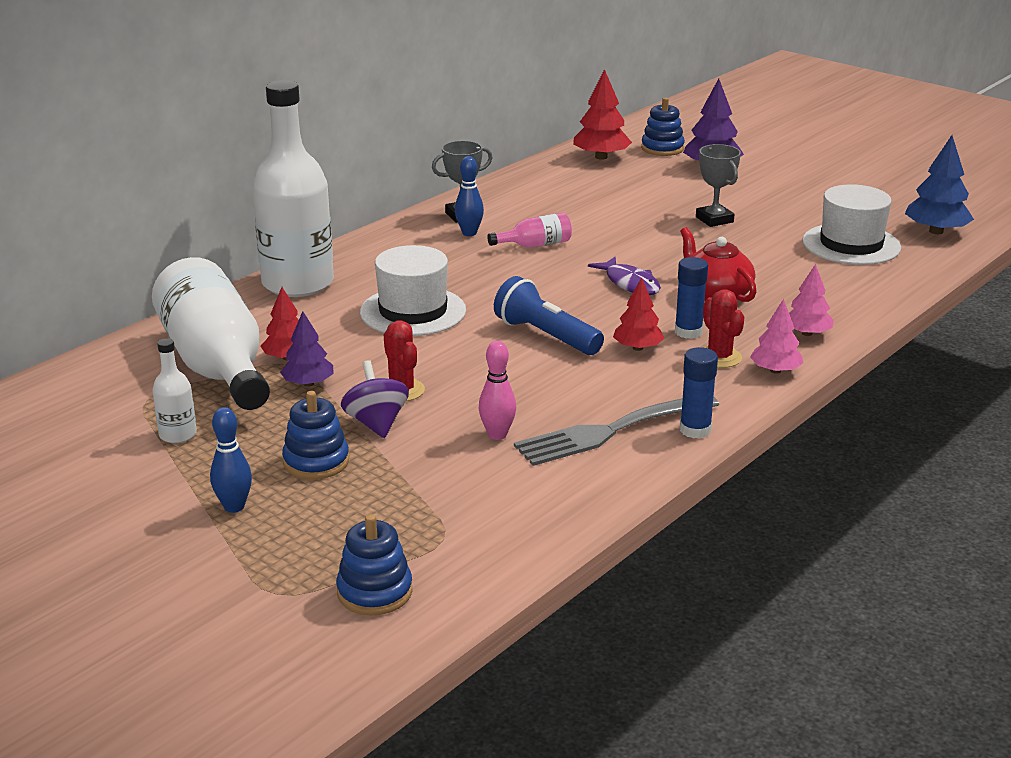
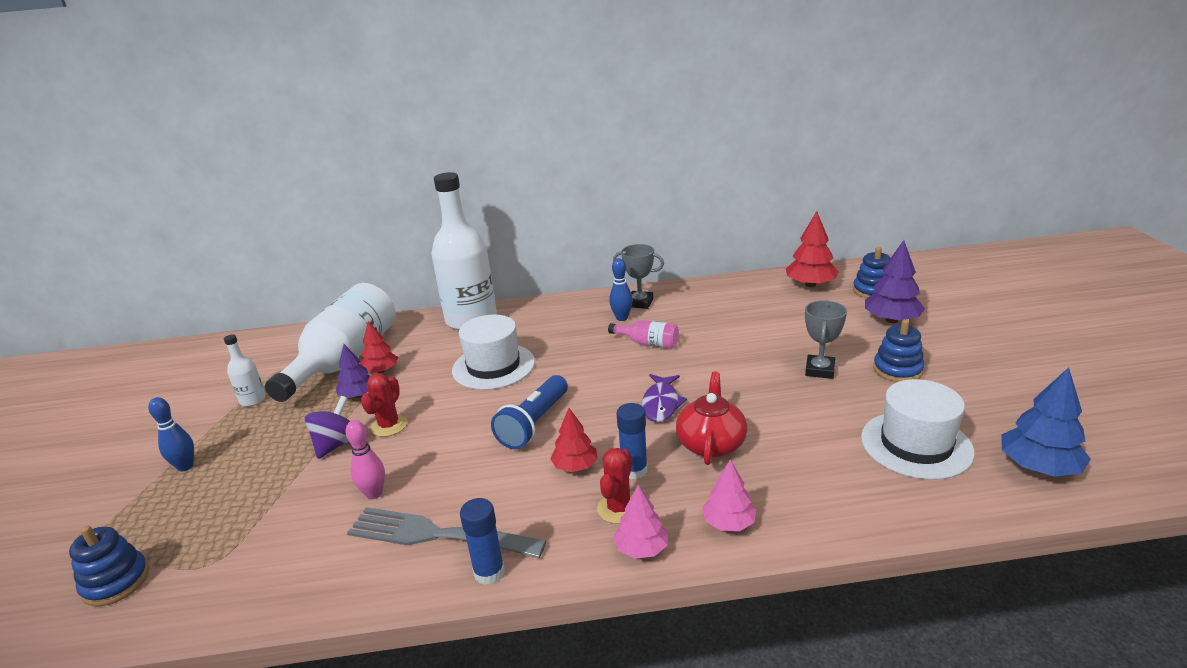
camera: 45 degrees right, 0 degrees up
(316, 462) = (266, 456): blue stacking toy -> blue stacking toy (897, 370)
(545, 336) = (534, 424): blue flashlight -> blue flashlight turned 150 degrees counterclockwise

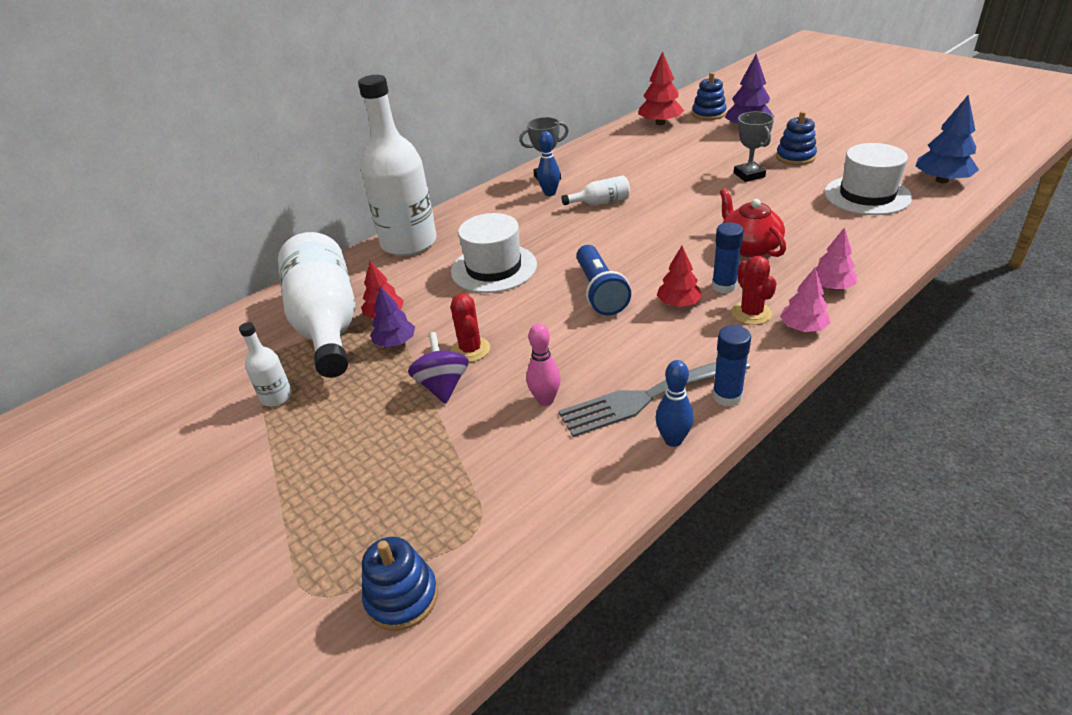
camera: 35 degrees left, 10 degrees up
(185, 466) = (301, 481): blue bowling pin -> blue bowling pin (673, 440)
(648, 343) = (600, 203): pink bottle -> white bottle
(661, 404) = (675, 238): purple fish -> none

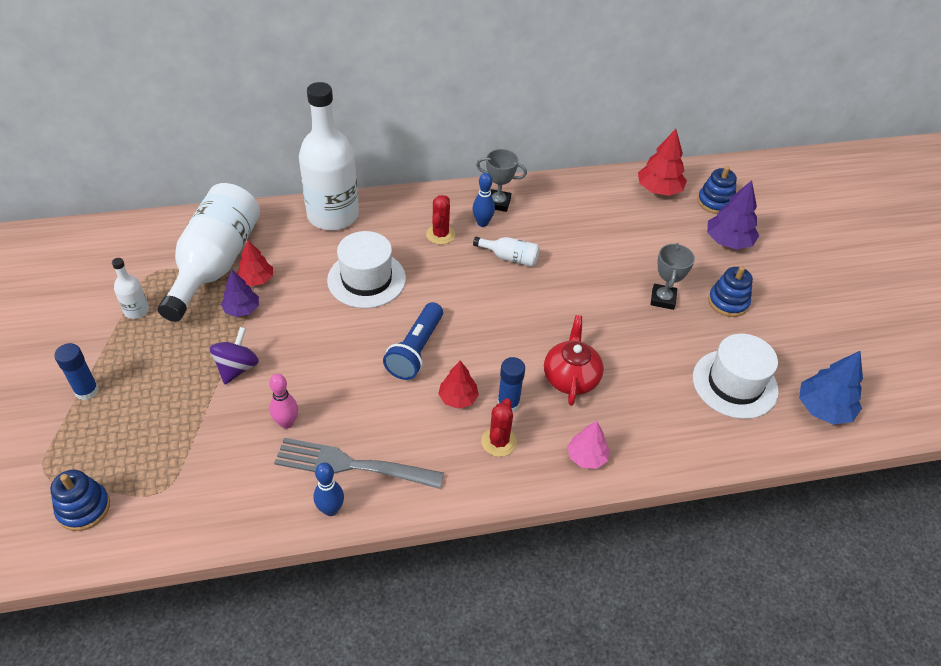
camera: 25 degrees right, 10 degrees up
(470, 350) = (281, 348): red cactus -> red cactus (440, 234)
(727, 396) = (401, 500): blue glue stick -> blue glue stick (87, 391)
(803, 328) = (520, 479): pink tree -> none

